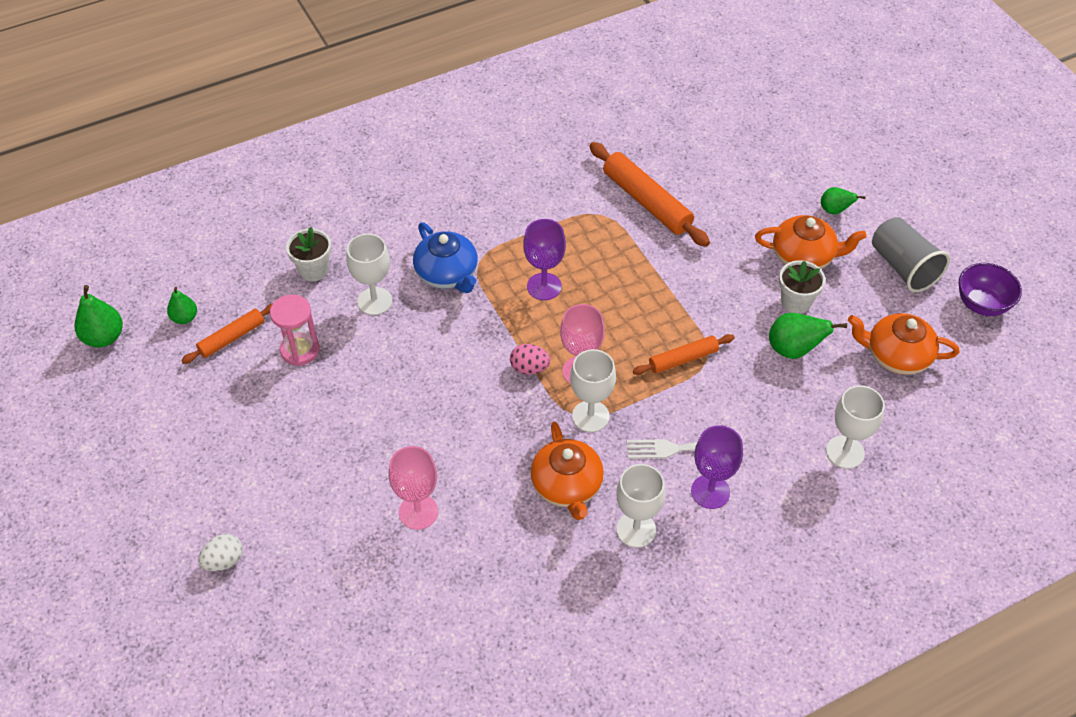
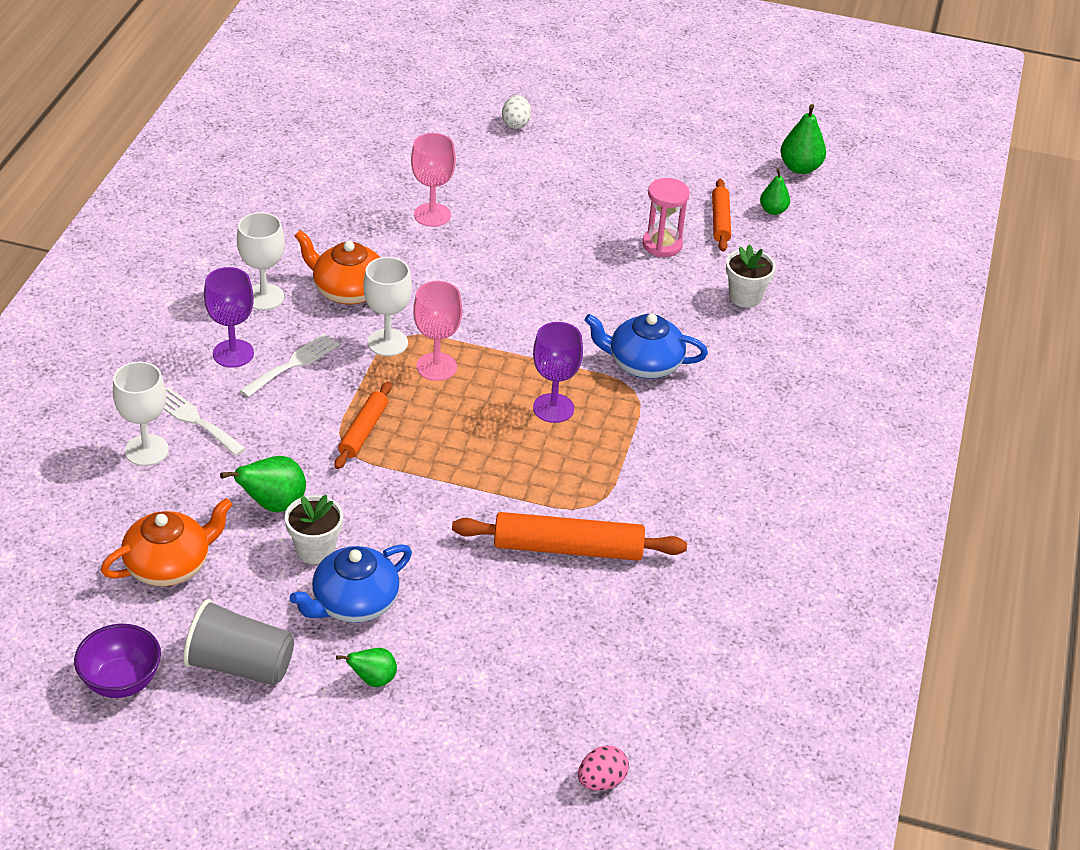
camera: 130 degrees right, 10 degrees down
(374, 301) = (665, 308): white goblet -> none
(529, 368) = (479, 343): pink egg -> pink egg (601, 781)
(789, 452) = (195, 420): none -> white fork
(804, 256) = (353, 603): orange teapot -> blue teapot

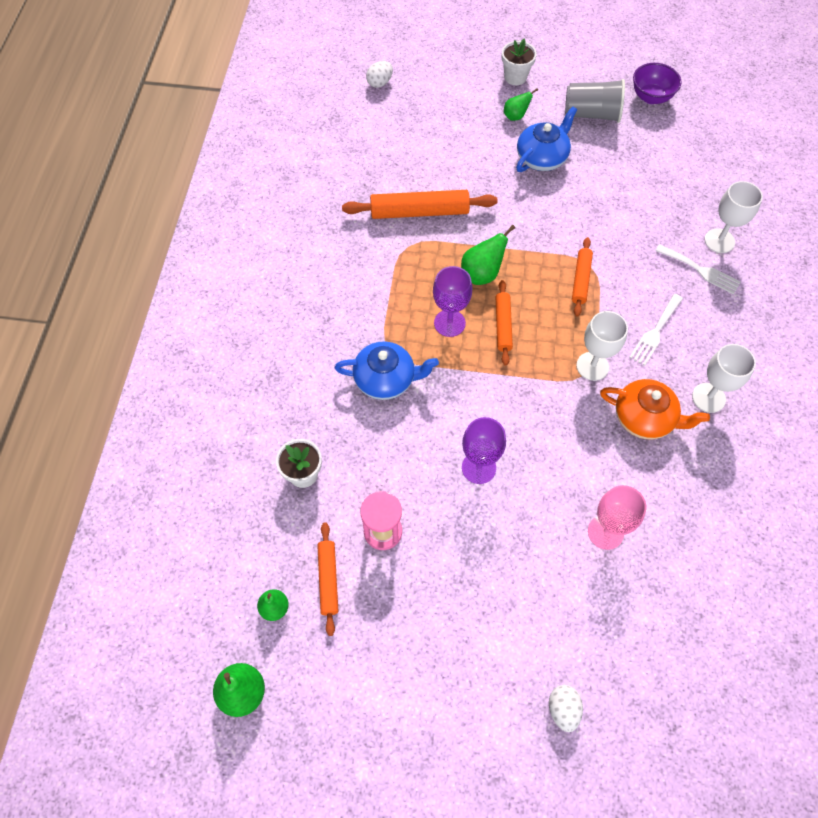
camera: 175 degrees right, 20 degrees up
(169, 565) = (661, 165): orange teapot -> none
(233, 353) = (704, 334): purple goblet -> purple goblet (478, 468)
(273, 504) = (617, 214): green pear -> green pear (482, 274)
(315, 550) = (578, 187): white flower pot -> white flower pot (515, 77)
(436, 367) = (547, 348): pink goblet -> none
(485, 396) = (503, 325): none -> orange rolling pin
(601, 781) = (380, 83): pink egg -> white egg

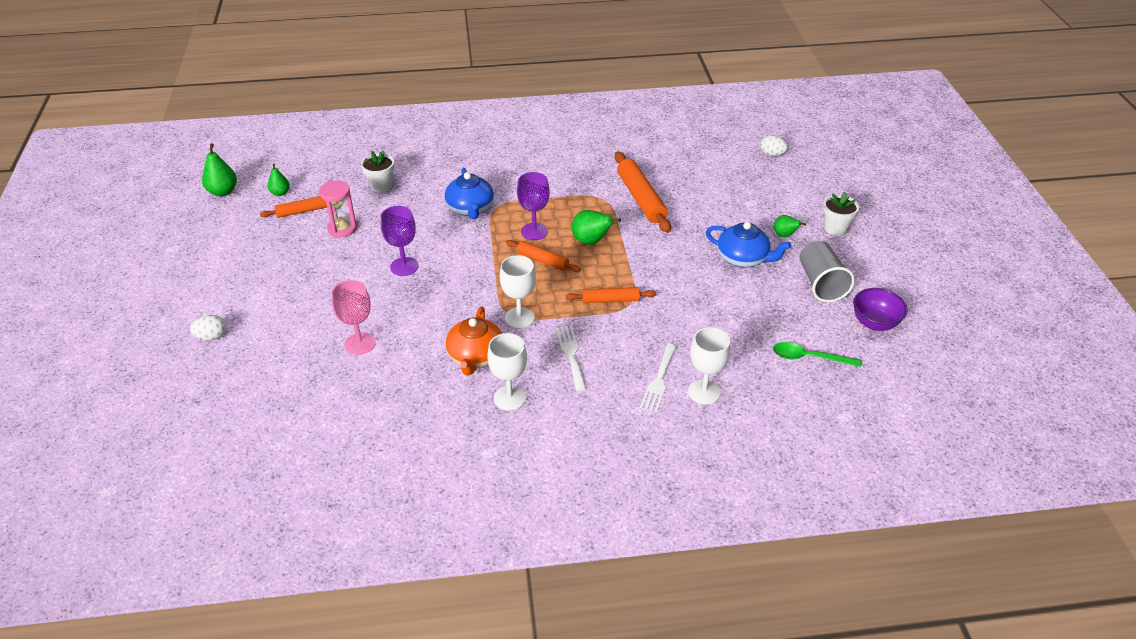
camera: 75 degrees right, 20 degrees down
(503, 325) = (542, 260): orange rolling pin -> orange rolling pin turned 45 degrees clockwise
(655, 332) = (571, 355): white fork -> white fork turned 60 degrees clockwise
(687, 155) = (809, 358): none -> green spoon

